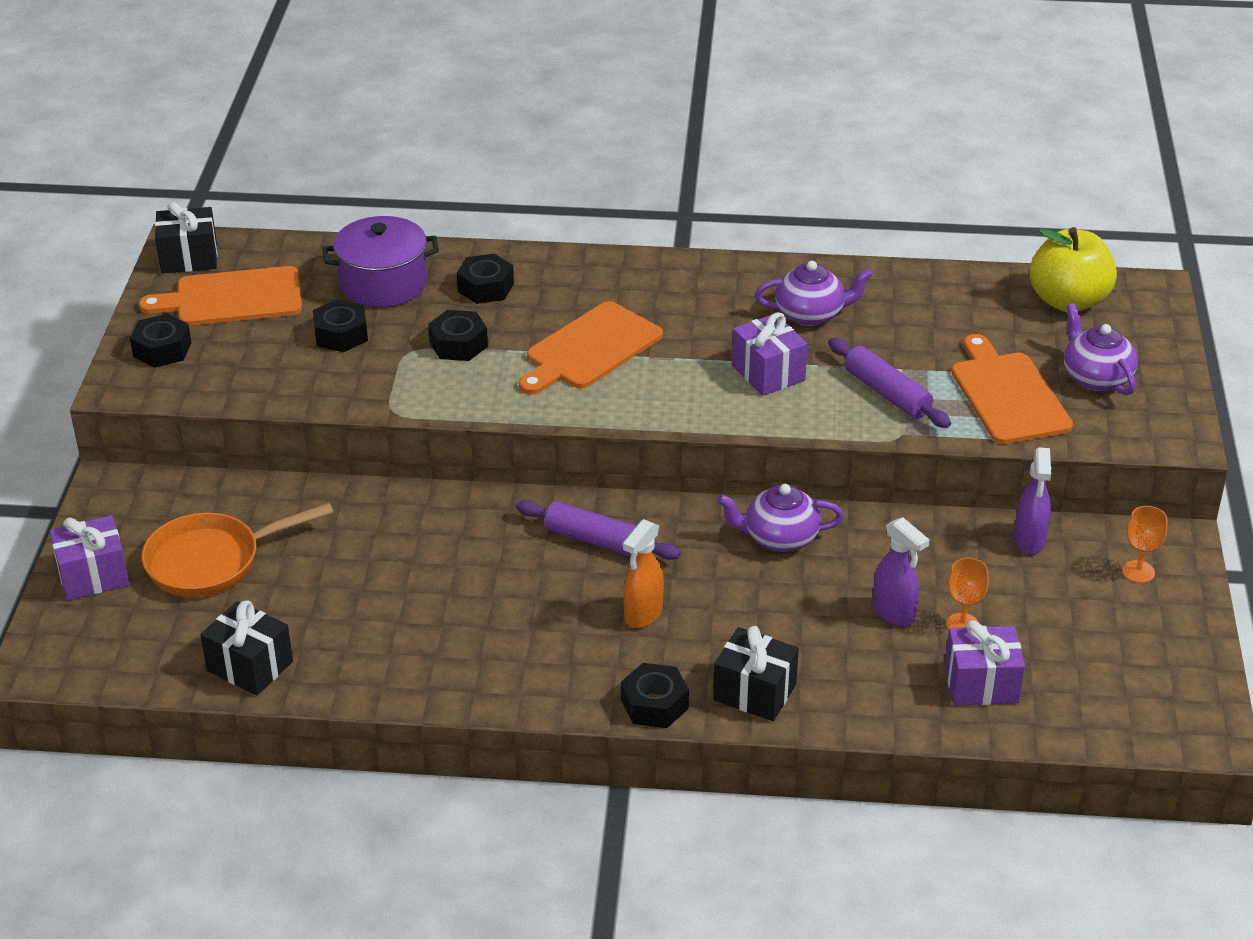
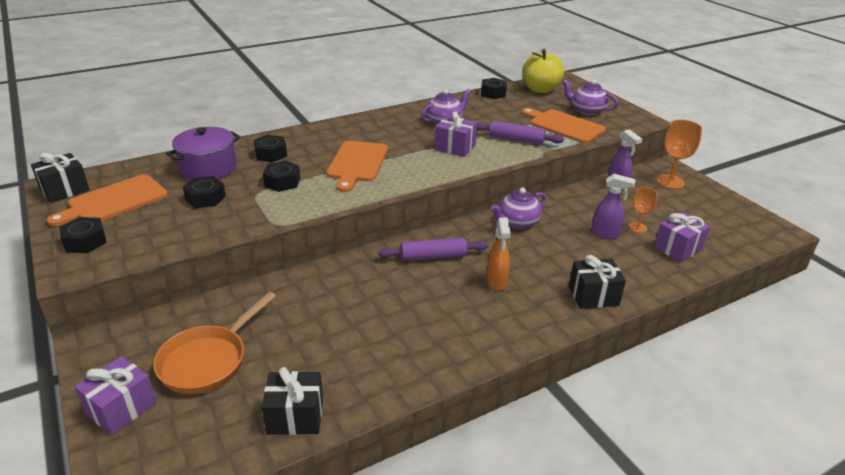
camera: 35 degrees left, 5 degrees down
(654, 704) = (555, 324): black nut -> black nut (493, 93)
(1138, 571) = (670, 182): orange goblet -> orange goblet, size x1.67

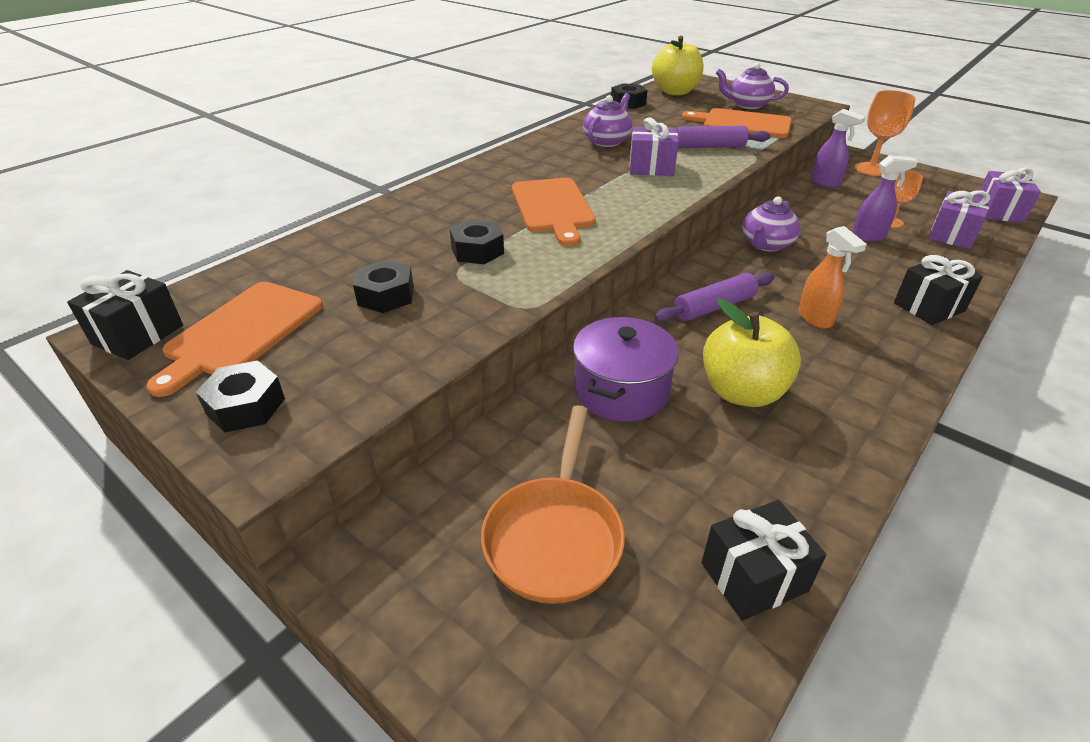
camera: 20 degrees left, 5 degrees up
(121, 408) = (486, 663): purple gift -> purple gift (999, 211)
(208, 168) = (351, 254): purple pot -> purple pot (621, 390)
(271, 154) = (424, 219): black nut -> none
(395, 315) = (742, 392): none -> yellow apple

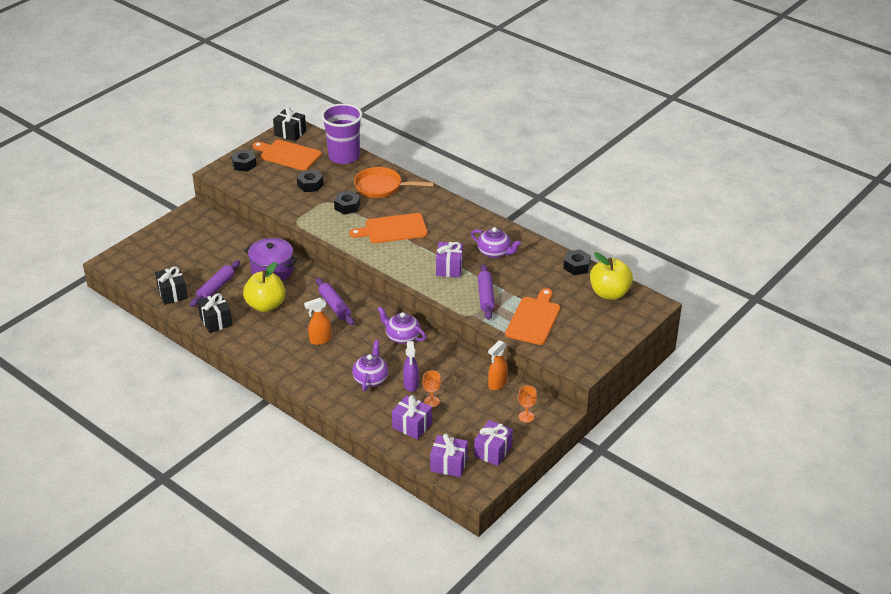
camera: 90 degrees right, 0 degrees up
(291, 259) = (344, 156): none -> purple cup
(554, 536) = (199, 252): orange pan -> orange pan (382, 187)
(705, 481) = (216, 288): none -> purple rolling pin
(747, 105) = (580, 329): purple teapot -> purple teapot (371, 378)
(825, 183) = (497, 384): purple spray bottle -> orange spray bottle
(871, 169) = (526, 417): orange goblet -> orange goblet, size x0.60
(929, 307) = (327, 386): black gift -> black gift (216, 321)
(947, 187) = (493, 451): none -> purple gift

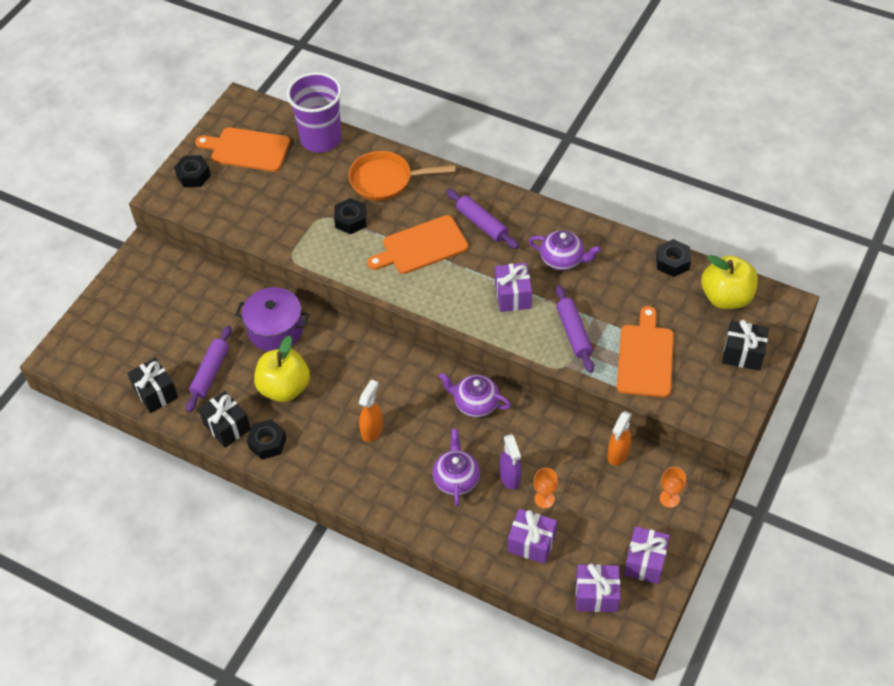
camera: 10 degrees left, 15 degrees up
(290, 133) = (238, 113): black gift -> black gift (742, 354)
(310, 185) = (291, 194): black nut -> black nut (267, 443)
(320, 340) = (372, 430): orange spray bottle -> orange spray bottle turned 150 degrees clockwise
(334, 306) = (374, 371): purple rolling pin -> purple rolling pin (481, 224)

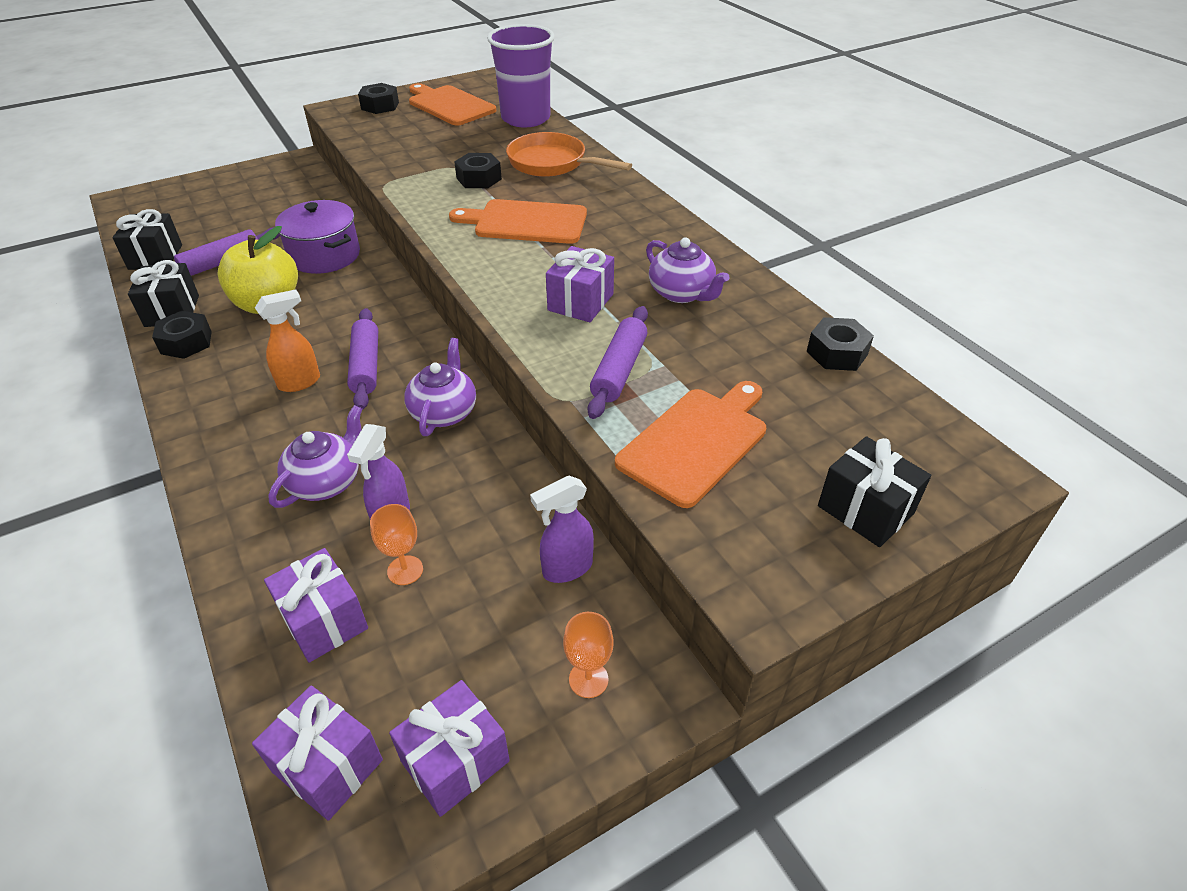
camera: 30 degrees right, 10 degrees down
(475, 403) = (444, 412): purple teapot -> purple teapot turned 45 degrees clockwise
(481, 224) = (616, 228): purple rolling pin -> purple rolling pin (366, 366)
(617, 454) = (566, 568): orange spray bottle -> purple spray bottle
(726, 297) = (892, 425): yellow apple -> none

